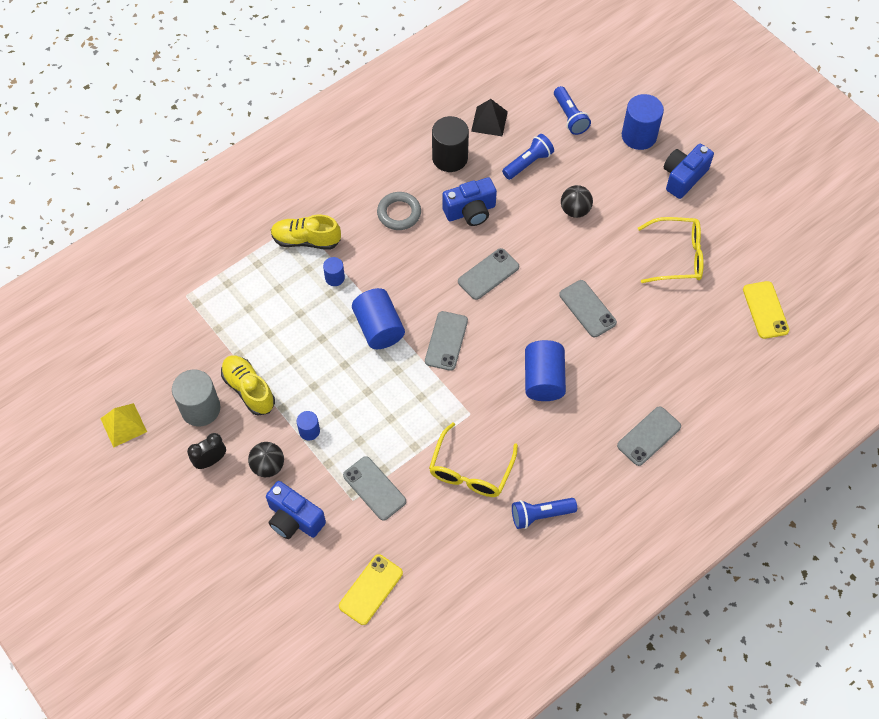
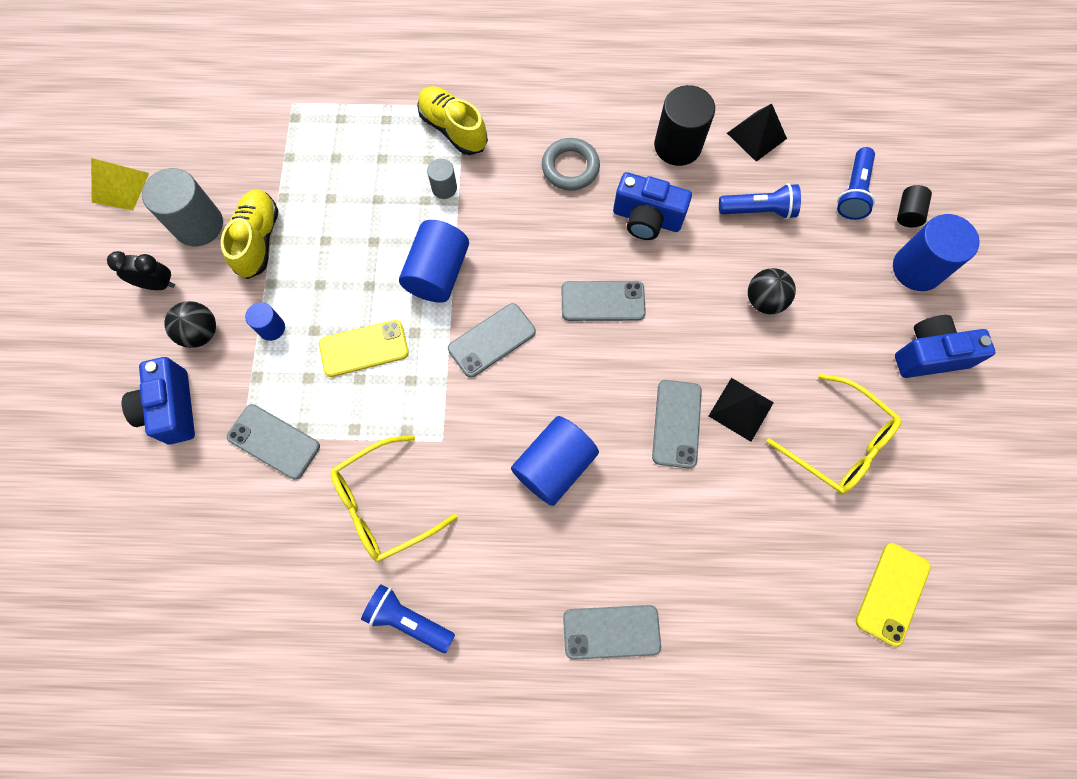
camera: 40 degrees right, 10 degrees up
(335, 278) = (444, 188): blue cylinder -> grey cylinder
(371, 589) = (168, 548): yellow phone -> yellow phone (364, 348)
(374, 488) = (274, 441): grey phone -> grey phone turned 60 degrees counterclockwise
(608, 109) = (907, 213): none -> black cylinder
(613, 276) = (741, 409): none -> black pyramid

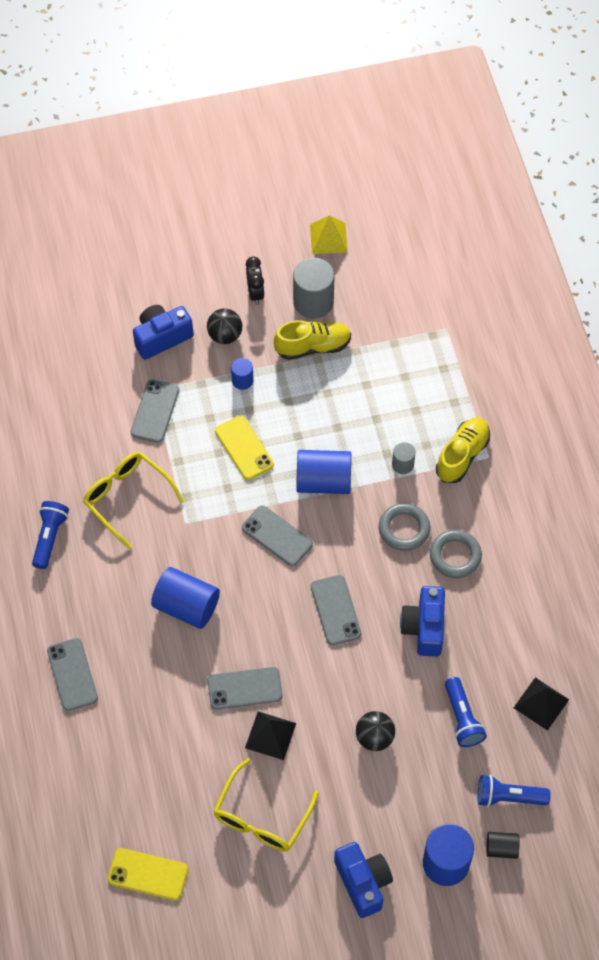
camera: 75 degrees right, 10 degrees down
(523, 207) = (404, 529): none -> grey ring
(677, 146) = (507, 638): black cylinder -> none

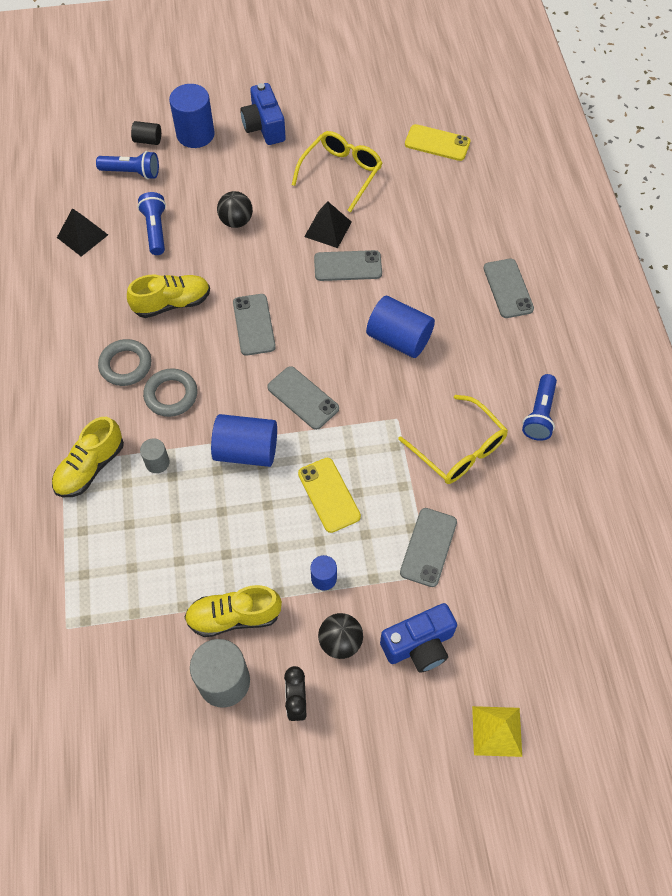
camera: 175 degrees left, 0 degrees up
(328, 238) = (188, 783): yellow pyramid -> yellow pyramid (497, 731)
(424, 628) = (172, 303): blue camera -> yellow shoe

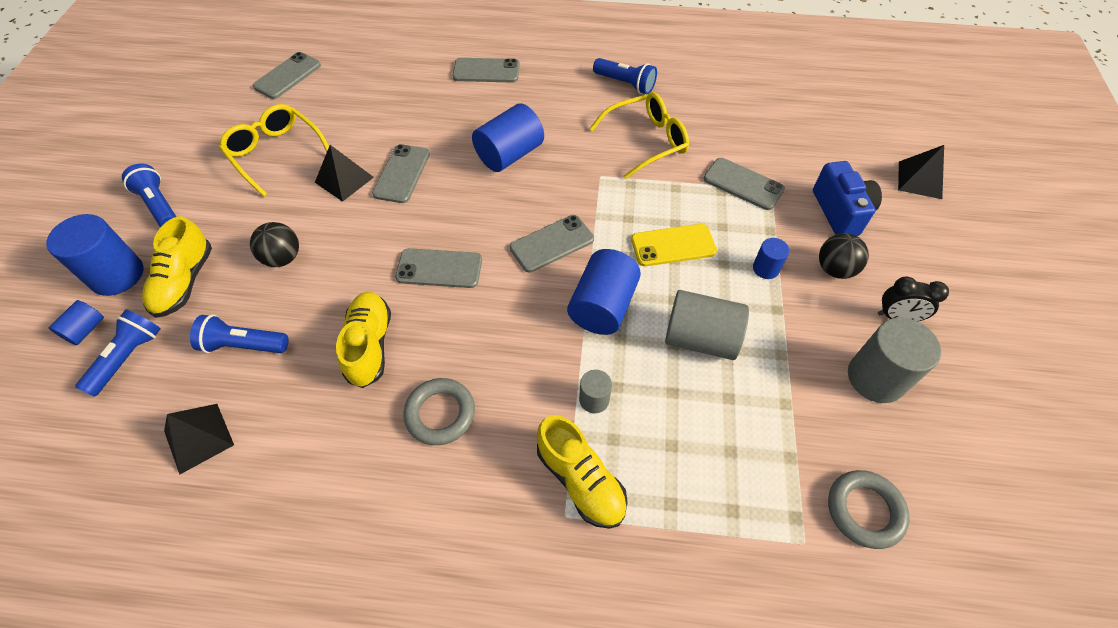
camera: 75 degrees left, 5 degrees down
(148, 140) = (86, 329): black cylinder -> blue cylinder
(171, 395) = (504, 369): grey ring -> grey ring (864, 510)
(232, 532) = (700, 338): none -> grey cylinder
(234, 616) = (802, 355): yellow shoe -> yellow shoe (185, 282)
(264, 127) = (159, 205): blue camera -> blue flashlight
(437, 143) = (287, 76): yellow phone -> grey phone
(497, 731) = (920, 180): yellow pyramid -> black pyramid

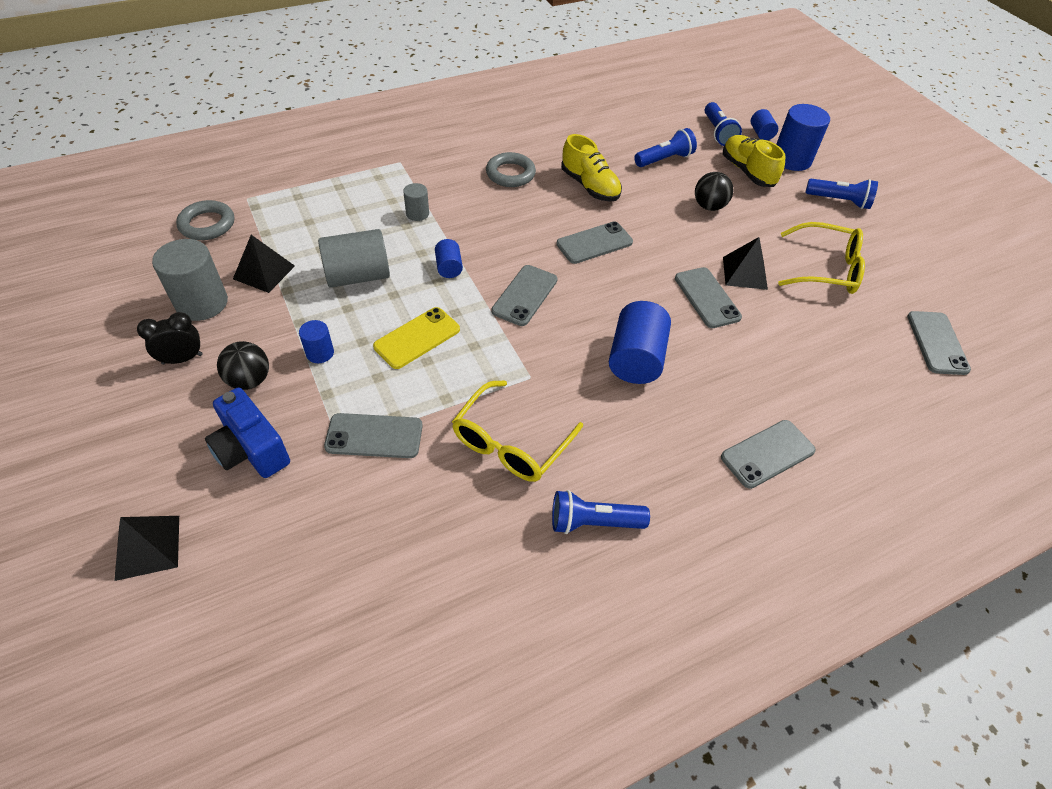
camera: 145 degrees right, 5 degrees down
(199, 437) = (631, 121): black pyramid -> black pyramid (264, 272)
(580, 480) = (400, 177): yellow shoe -> none
(602, 306) = (449, 267): blue cylinder -> blue cylinder, size x0.52

